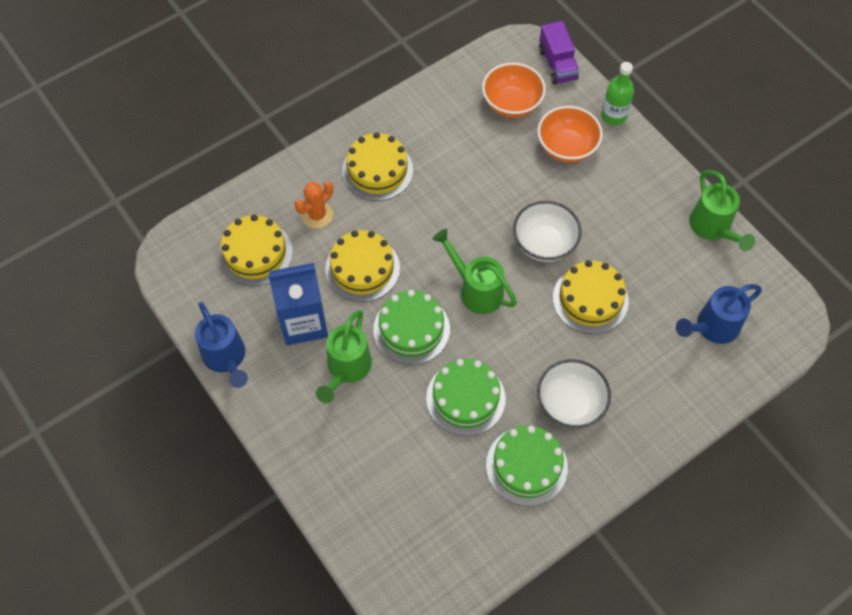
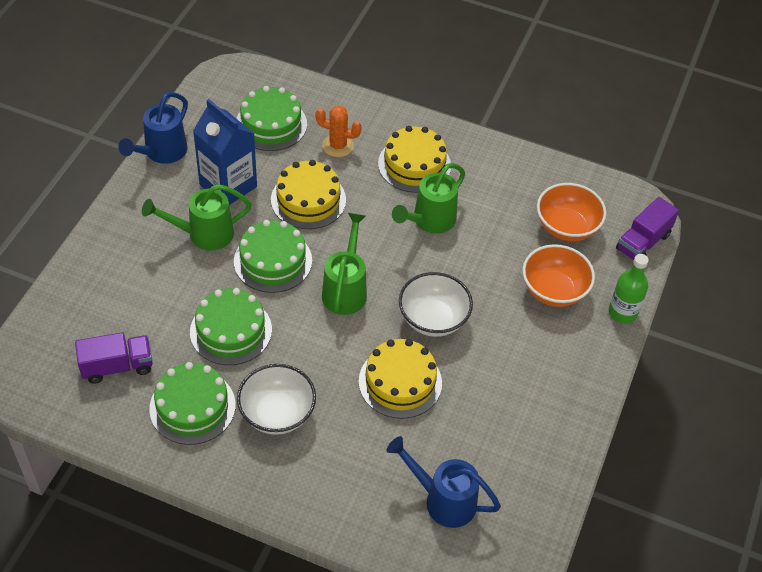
camera: 55 degrees right, 10 degrees down
(255, 253) = (271, 124): yellow cake -> green cake
(449, 507) = (117, 366): none -> purple truck
(712, 228) = (560, 453): green watering can -> green watering can (430, 221)

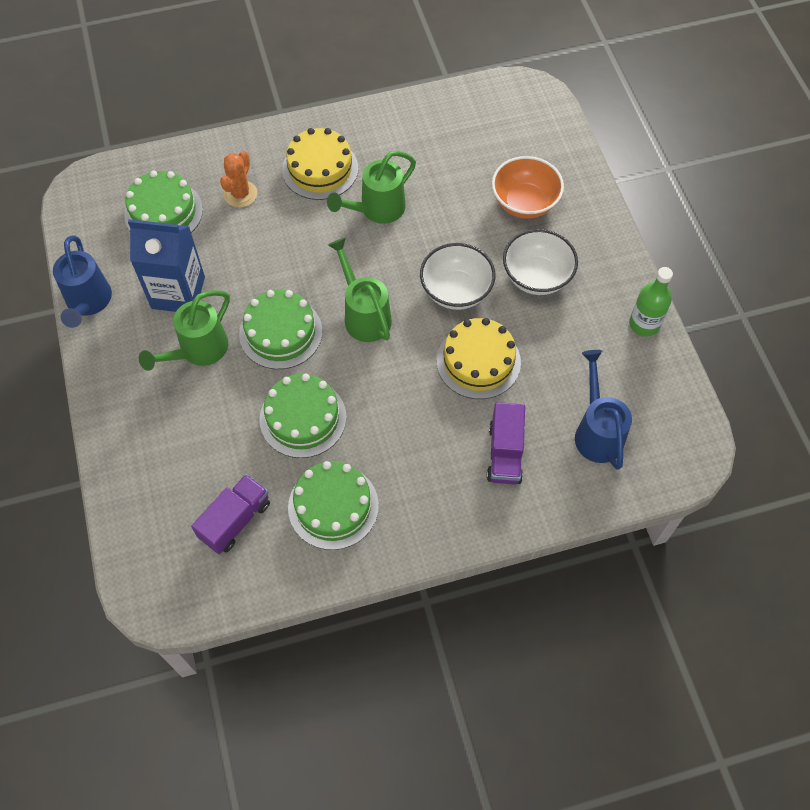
camera: 35 degrees left, 10 degrees up
(277, 413) = (407, 459): white bowl -> white bowl (536, 277)
(308, 200) = (260, 258): yellow cake -> none
(338, 146) = (240, 194): orange cactus -> orange cactus turned 45 degrees counterclockwise
(430, 221) = (377, 209): green watering can -> green watering can turned 45 degrees clockwise
(443, 500) = (597, 432): blue watering can -> blue watering can turned 90 degrees clockwise
(566, 227) = (487, 143): orange bowl -> none
(622, 312) = (589, 186): green bottle -> green bottle (644, 324)
(643, 242) = (553, 118): purple truck -> purple truck (505, 453)

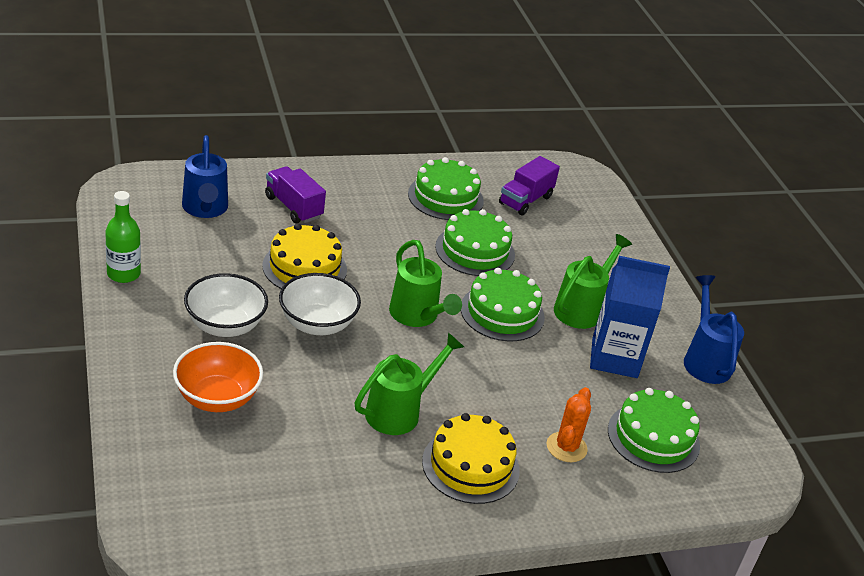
camera: 175 degrees right, 25 degrees down
(505, 453) = (293, 207): purple truck -> purple truck turned 45 degrees counterclockwise

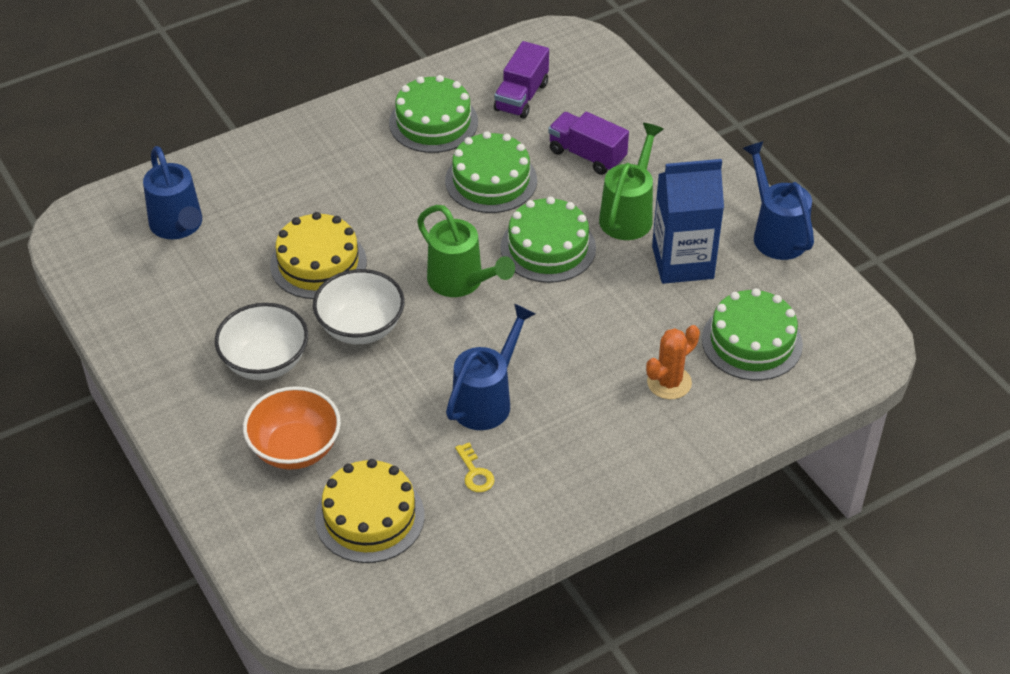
camera: 10 degrees left, 10 degrees up
(123, 274) = (129, 337): green bottle -> none
(293, 207) = (273, 191): purple truck -> purple truck (587, 155)
(363, 466) = (475, 473): none -> yellow key
(399, 411) = (487, 400): green watering can -> blue watering can
(470, 465) = (581, 436): yellow cake -> yellow cake (369, 517)
(566, 447) = (669, 382): orange cactus -> orange cactus turned 45 degrees clockwise

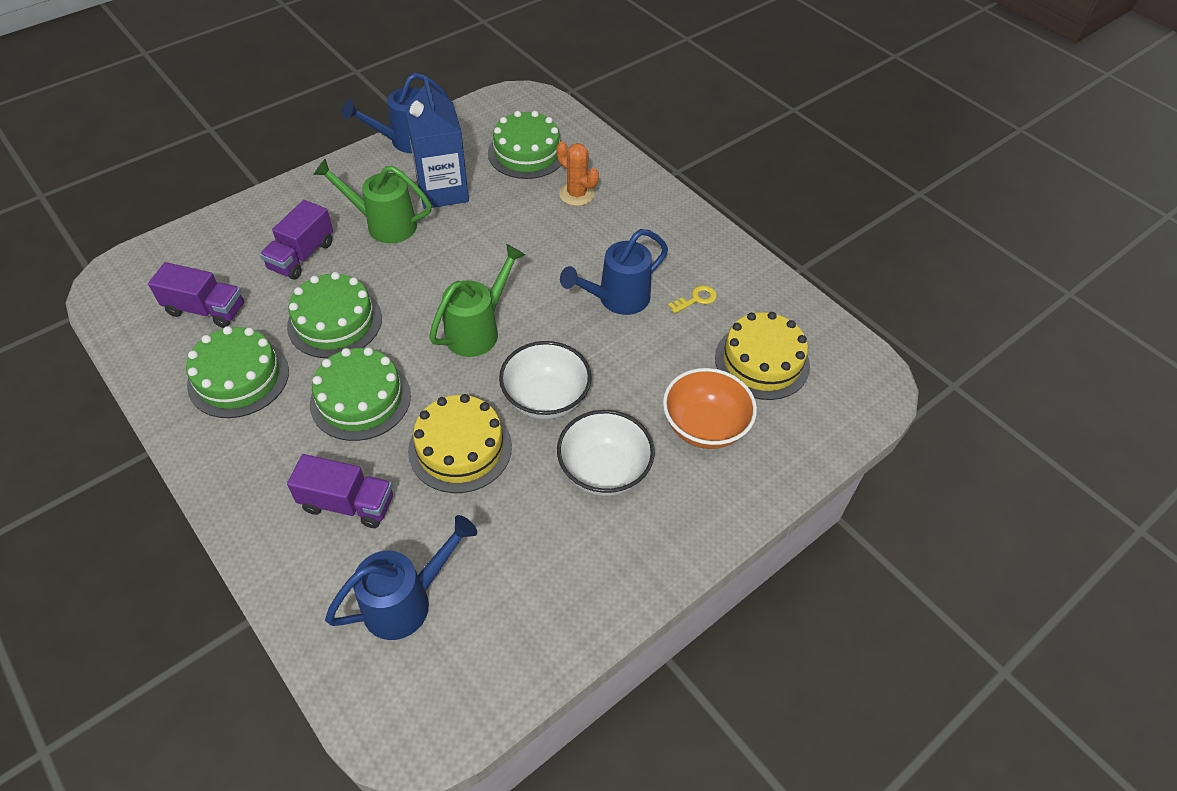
camera: 100 degrees left, 5 degrees up
(280, 192) = (347, 503): none -> purple truck
(487, 400) = (617, 299): blue watering can -> blue watering can turned 60 degrees counterclockwise
(548, 247) = (428, 274): green cake -> green cake (360, 399)

